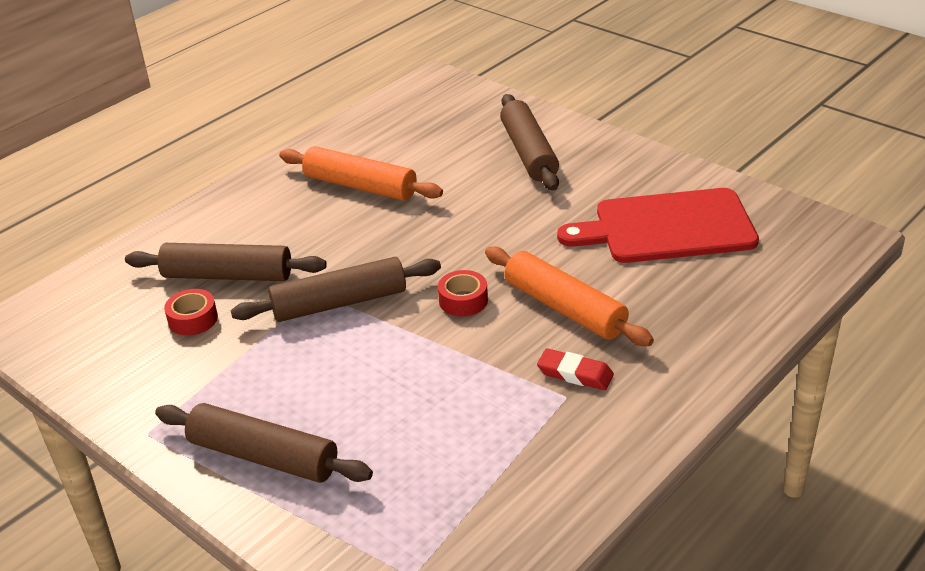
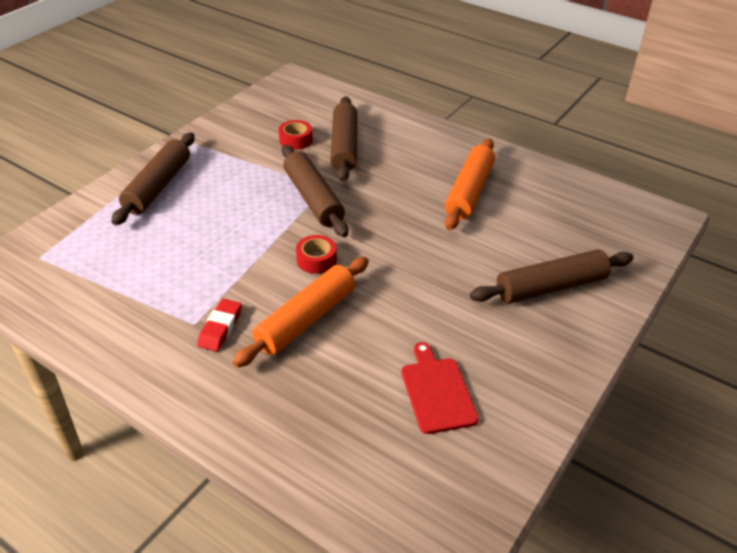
camera: 80 degrees right, 5 degrees up
(667, 227) = (437, 391): red cutting board -> red cutting board, size x0.57

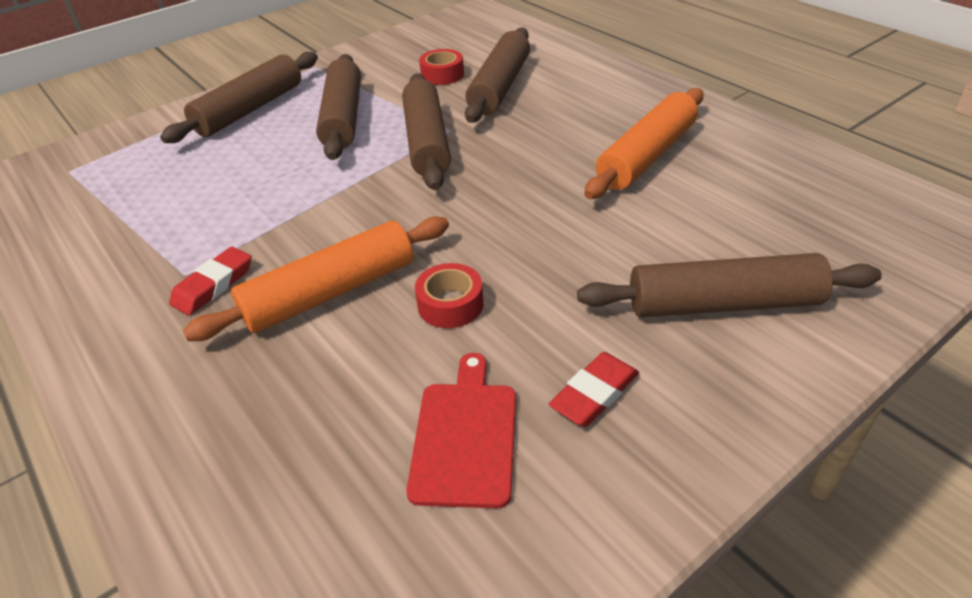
camera: 20 degrees right, 0 degrees up
(238, 185) = (342, 117): none -> brown rolling pin
(316, 260) = (389, 216): red tape -> red tape (450, 304)
(499, 353) = (594, 394): none -> red eraser

